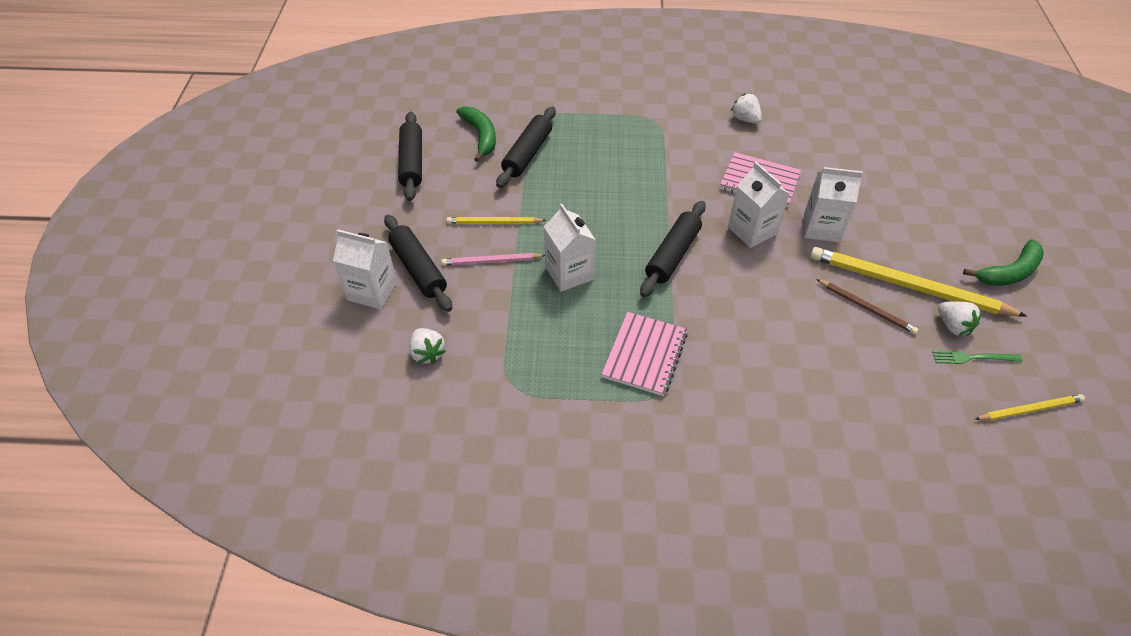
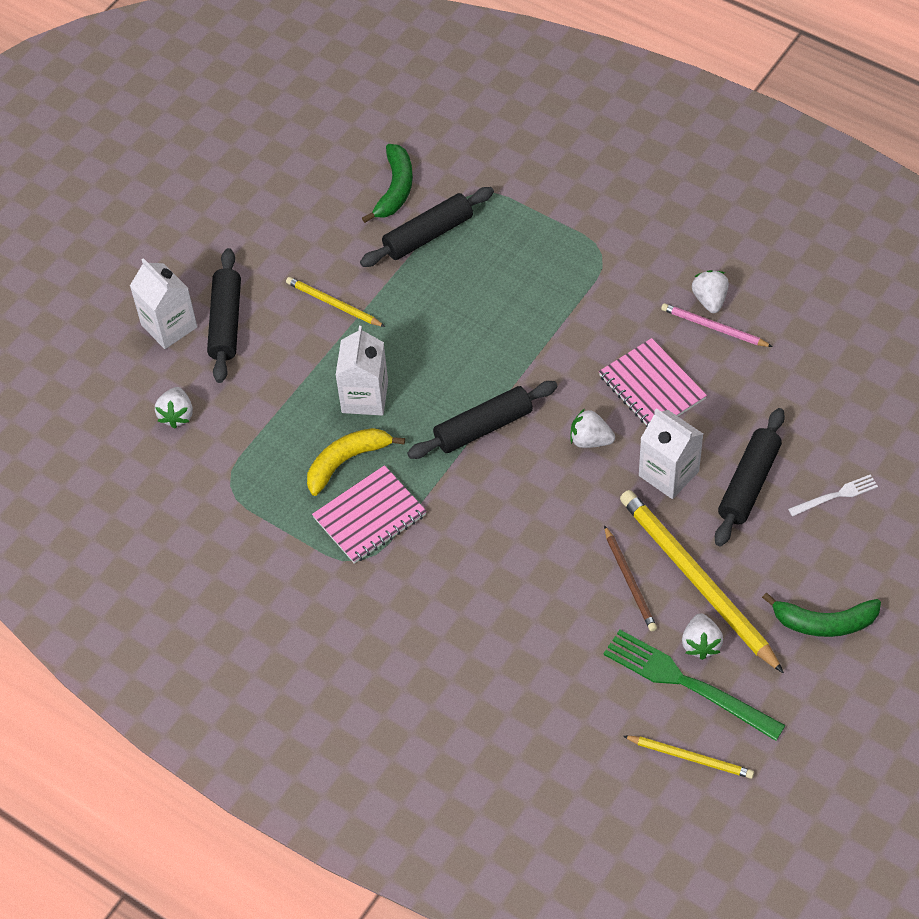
camera: 35 degrees right, 5 degrees up
(412, 162) = (301, 191): black rolling pin -> black rolling pin (749, 484)
(491, 261) = (299, 347): pink pencil -> pink pencil (713, 327)
(593, 324) = (346, 462): none -> yellow banana
(752, 230) = (590, 440): white carton -> white strawberry
(932, 194) = (836, 495): none -> white fork
(973, 358) = (687, 683): green fork -> green fork, size x1.95

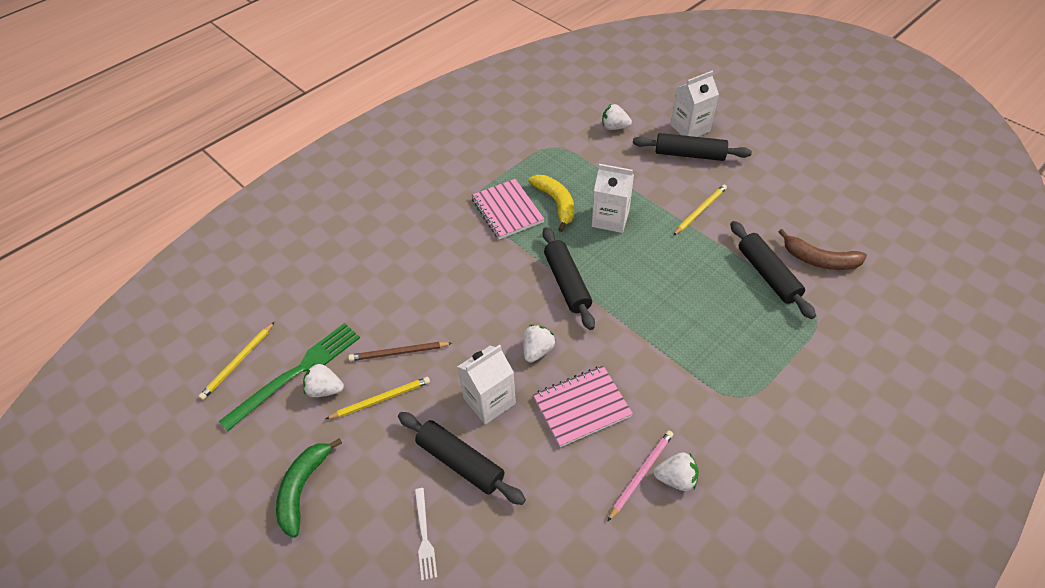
camera: 100 degrees right, 5 degrees down
(395, 189) = (819, 260): green banana -> brown banana
(697, 581) = (381, 399): yellow pencil -> yellow pencil, size x0.51

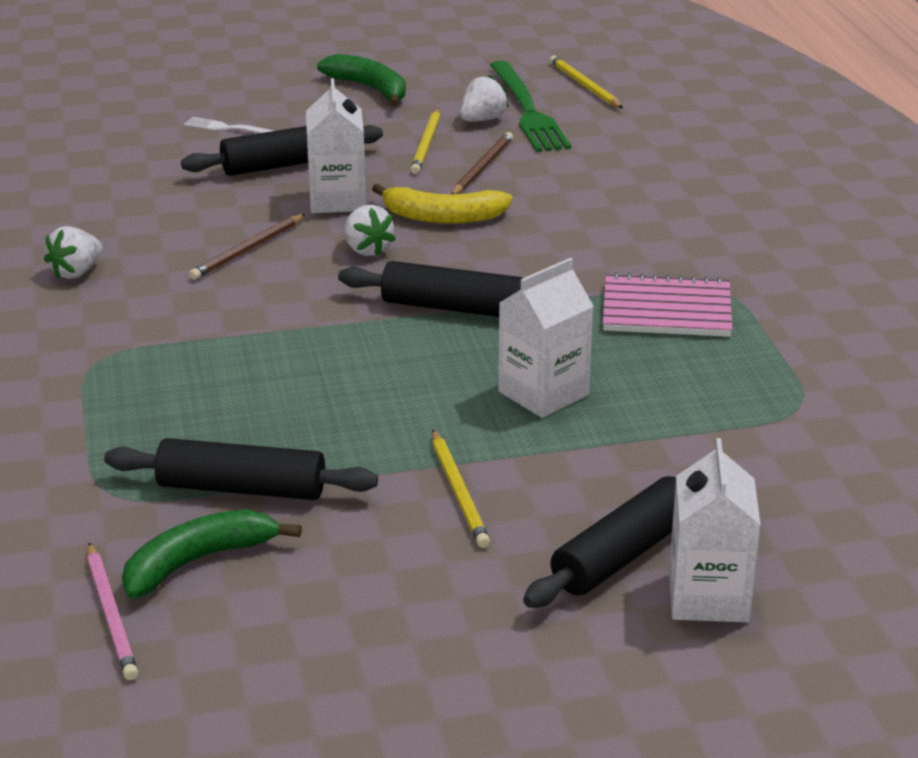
camera: 120 degrees right, 20 degrees down
(556, 203) = (637, 357): yellow banana -> yellow banana (443, 217)
(581, 406) = (247, 250): pink notebook -> brown pencil
(614, 127) = (799, 500): white strawberry -> none
(641, 474) = (114, 254): pink pencil -> pink pencil (111, 615)
(819, 260) = (197, 562): brown banana -> green banana

